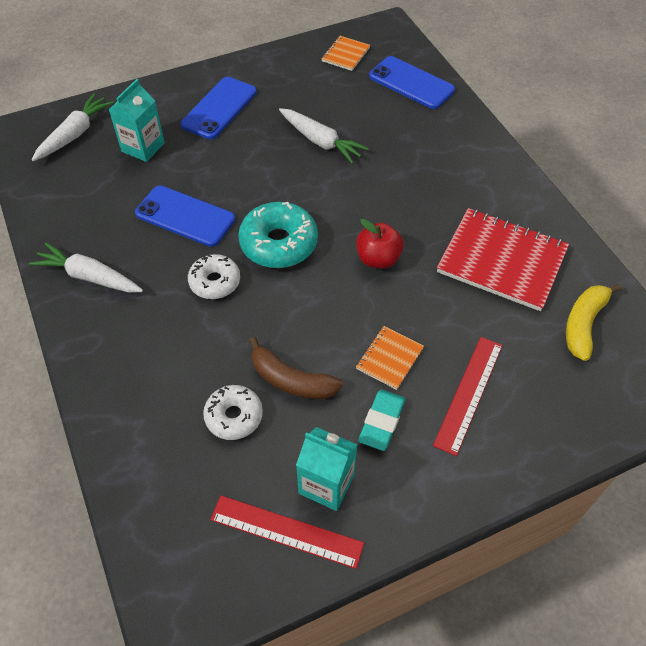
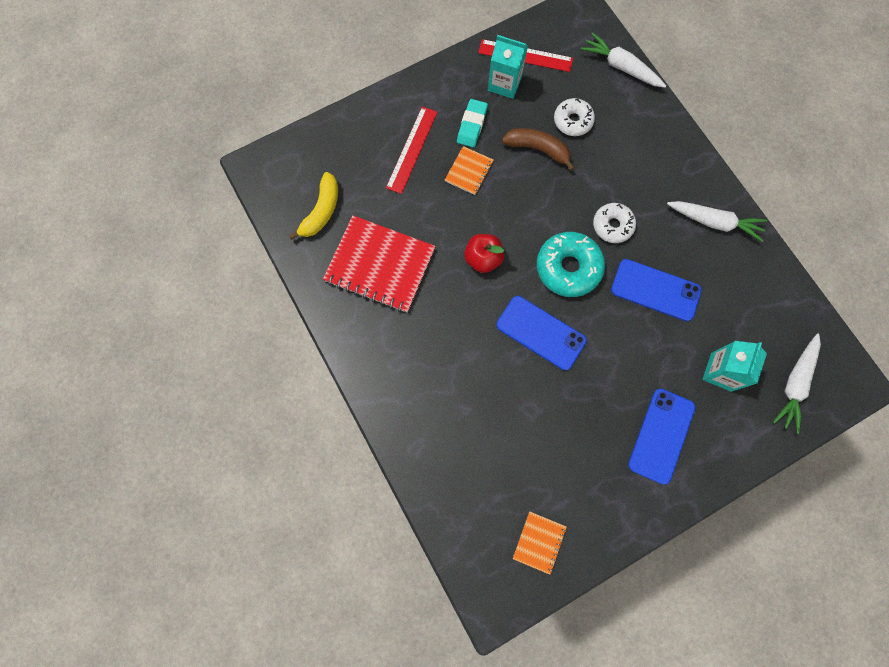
camera: 175 degrees right, 20 degrees up
(320, 141) = (549, 395): white carrot -> white carrot (621, 67)
(411, 83) = (461, 496): blue phone -> blue phone (540, 333)

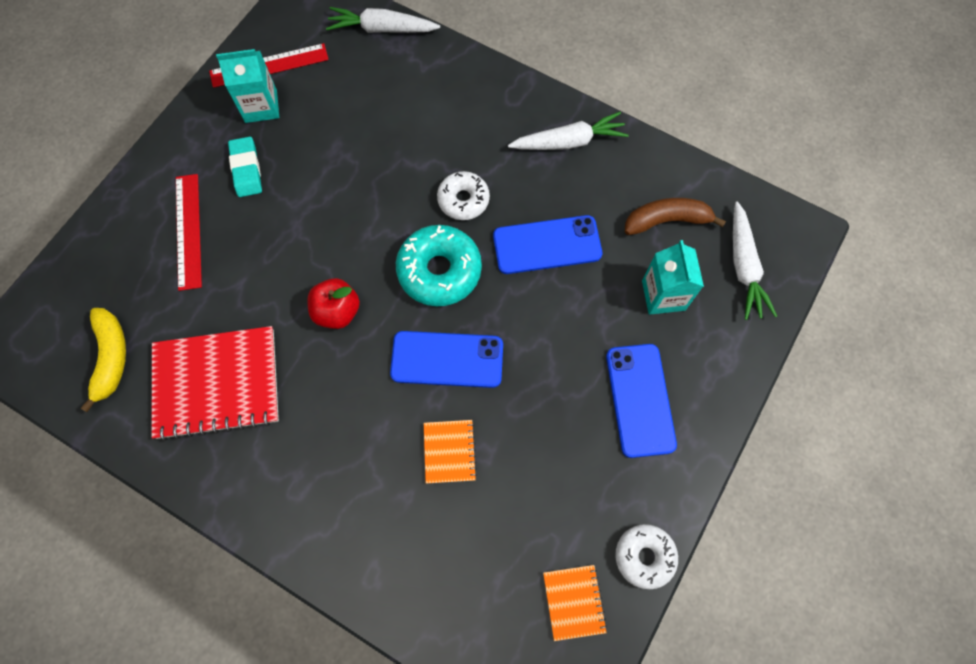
camera: 30 degrees left, 5 degrees down
(469, 171) = (269, 222): orange notebook -> orange notebook (449, 452)
(538, 149) = (337, 159): brown banana -> brown banana (667, 220)
(572, 121) = (359, 110): white donut -> white donut (644, 556)

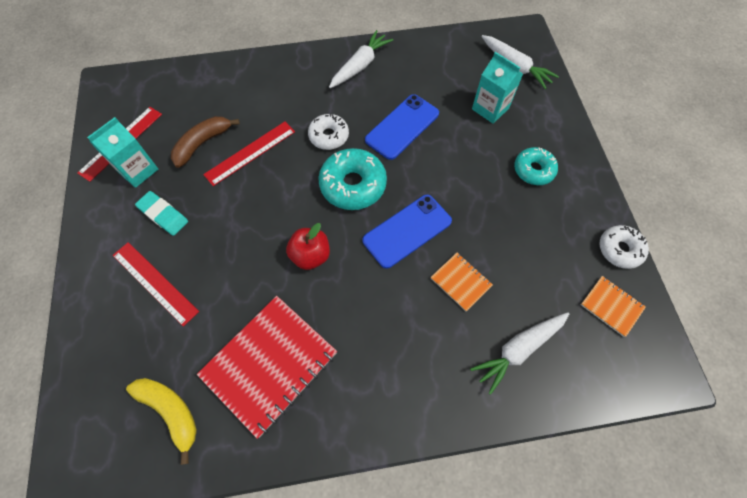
camera: 40 degrees left, 5 degrees down
(373, 162) = (250, 153): none -> red ruler
(382, 29) = (183, 75): white carrot -> white carrot (518, 349)
(640, 400) = (533, 170): blue phone -> turquoise donut
(667, 220) = (454, 70): brown banana -> brown banana (202, 143)

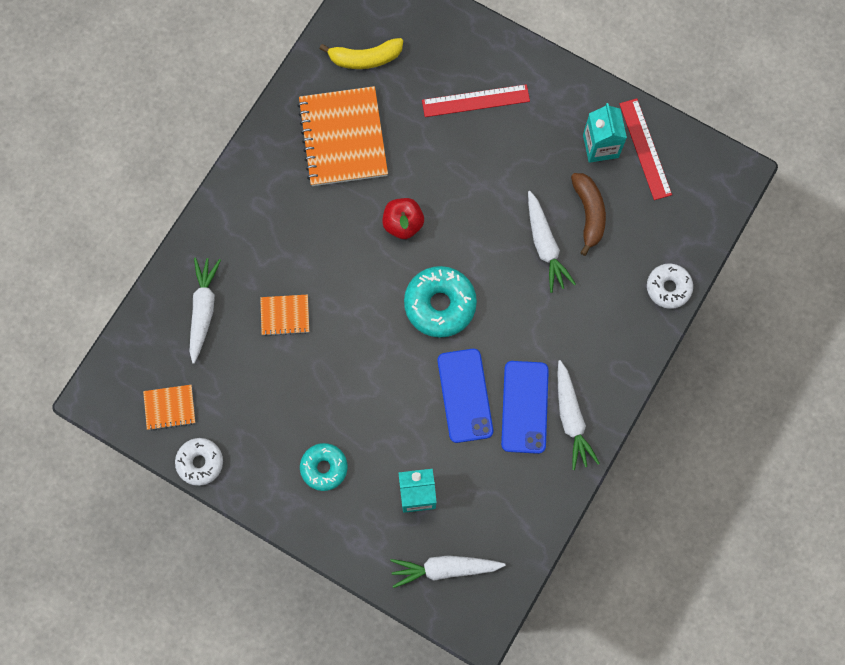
camera: 130 degrees right, 10 degrees up
(163, 215) = (535, 140): turquoise eraser -> none
(250, 153) = (545, 245): red ruler -> white carrot
(269, 364) = (343, 138): red notebook -> orange notebook
(329, 136) = (508, 323): white donut -> white donut (668, 288)
(407, 231) = (360, 312): blue phone -> blue phone (524, 407)

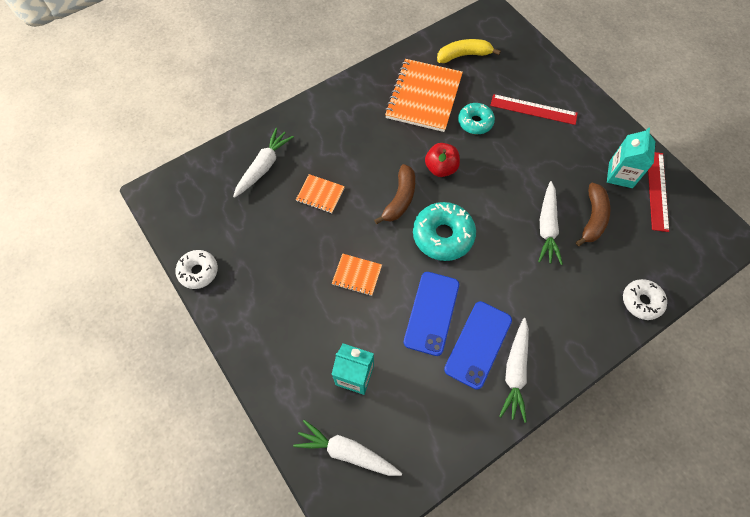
camera: 25 degrees right, 10 degrees down
(170, 407) = (200, 222): orange notebook -> orange notebook (357, 275)
(324, 468) = (290, 319): turquoise donut -> turquoise donut (475, 122)
(365, 58) = (464, 55): yellow banana -> yellow banana turned 150 degrees clockwise
(375, 282) = (400, 199): none -> brown banana

